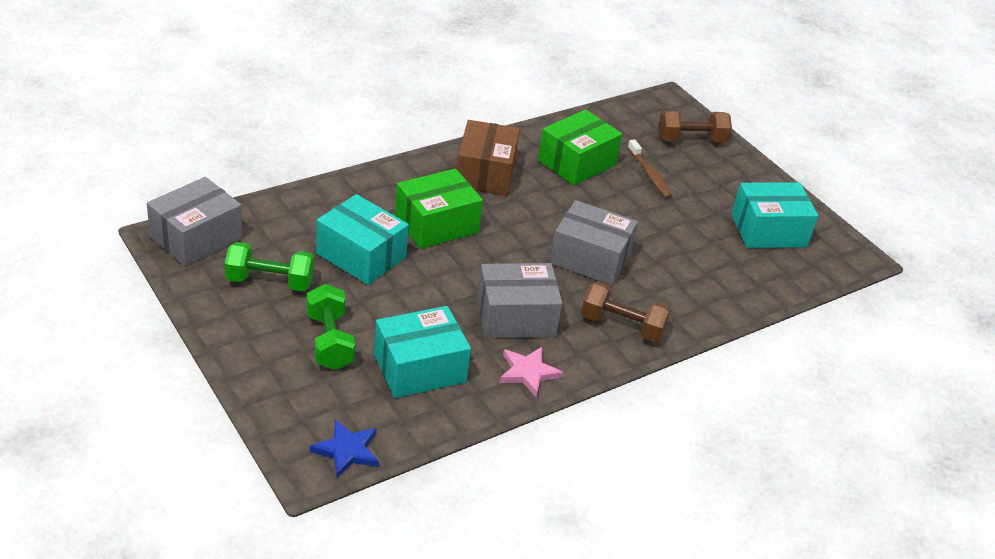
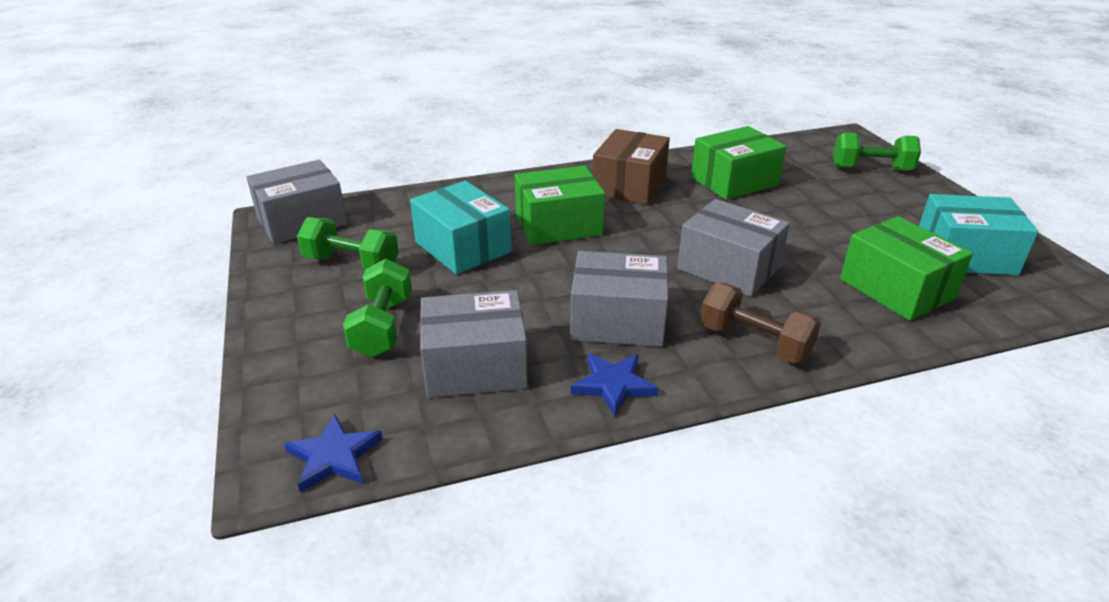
camera: 20 degrees right, 5 degrees down
(419, 368) = (475, 366): turquoise box -> grey box
(528, 372) = (613, 385): pink star -> blue star
(649, 174) = (817, 195): brown toothbrush -> none
(691, 140) = (871, 169): brown dumbbell -> green dumbbell
(719, 268) = (896, 289): none -> green box

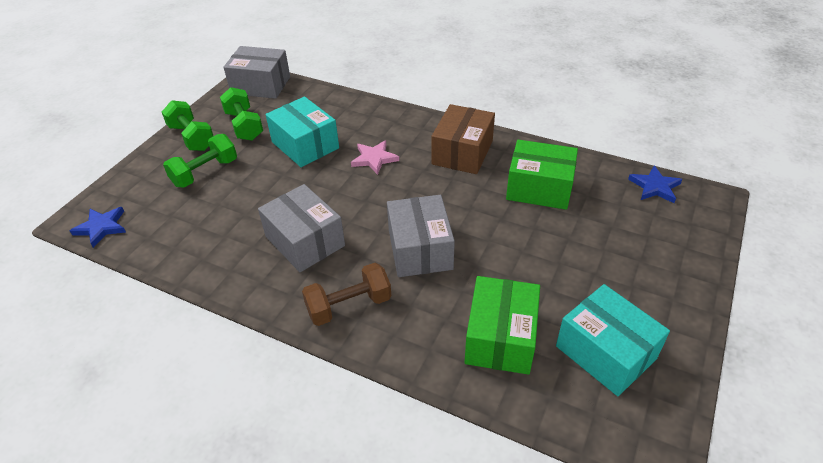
camera: 45 degrees right, 10 degrees up
(462, 247) = (305, 145): turquoise box -> turquoise box turned 45 degrees counterclockwise
(475, 366) = (207, 221): grey box -> none
(558, 225) = (374, 159): green box -> pink star
(613, 385) = (244, 276): blue star -> blue star (655, 187)
(629, 185) = (462, 152): brown box -> brown box turned 45 degrees counterclockwise
(754, 342) = (349, 306): brown dumbbell -> brown dumbbell turned 75 degrees clockwise
(871, 169) = (673, 238): green dumbbell -> green dumbbell (192, 137)

